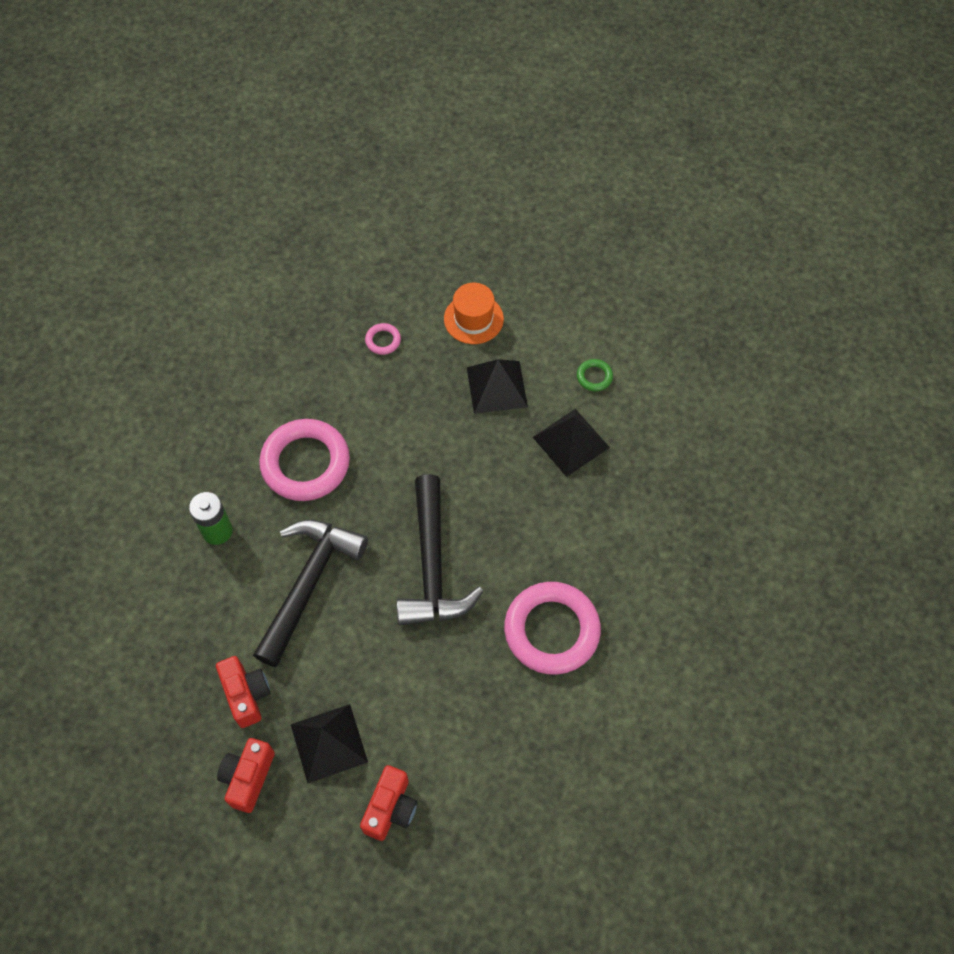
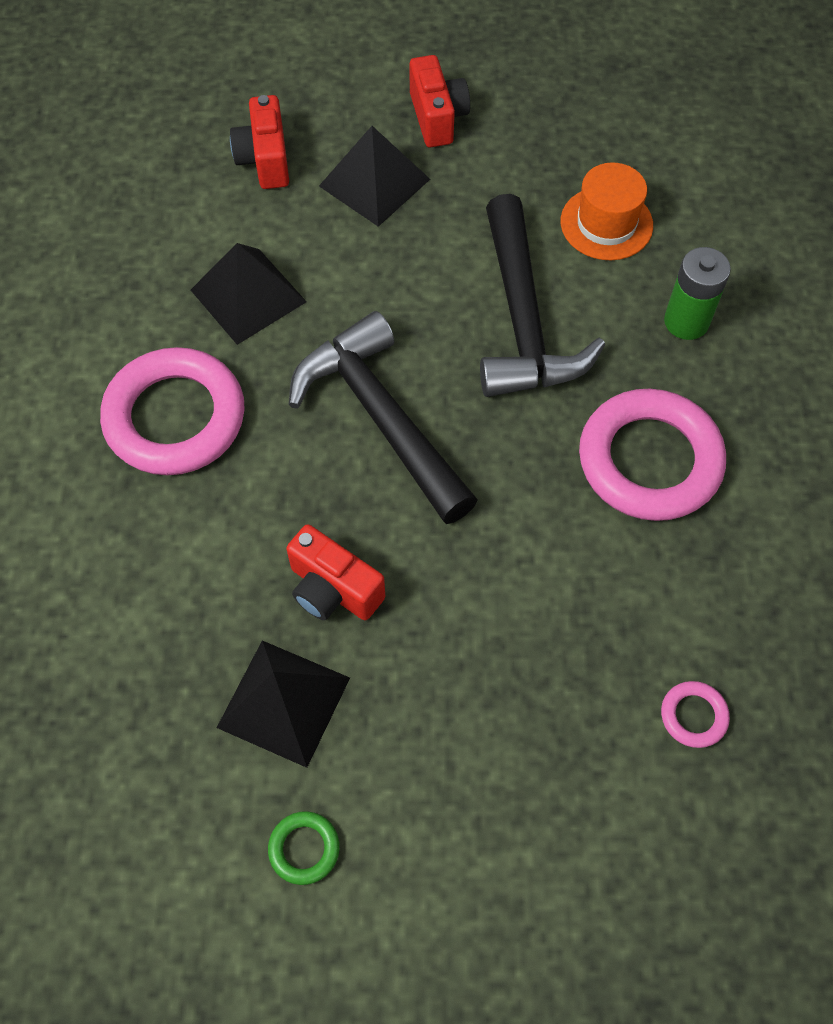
camera: 150 degrees right, 0 degrees up
(246, 695) = (500, 182): red camera -> red camera (333, 589)
(473, 319) = (577, 847): orange hat -> orange hat (606, 223)
(496, 387) = (457, 735): black pyramid -> black pyramid (248, 295)

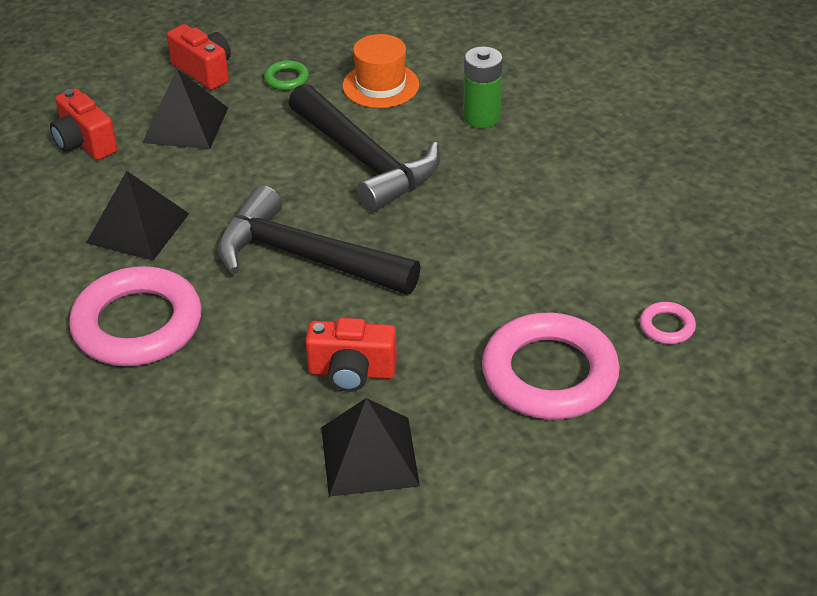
camera: 30 degrees left, 20 degrees down
(304, 849) = (458, 535): green ring -> green ring (286, 79)
(649, 460) = (520, 202): pink ring -> pink ring (549, 374)

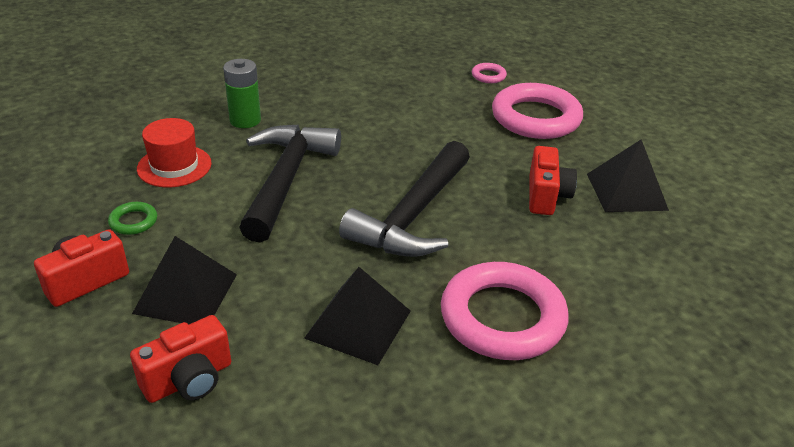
camera: 90 degrees left, 5 degrees down
(365, 161) = (286, 179): black hammer -> black hammer turned 45 degrees counterclockwise
(380, 85) = (174, 166): orange hat -> red hat

